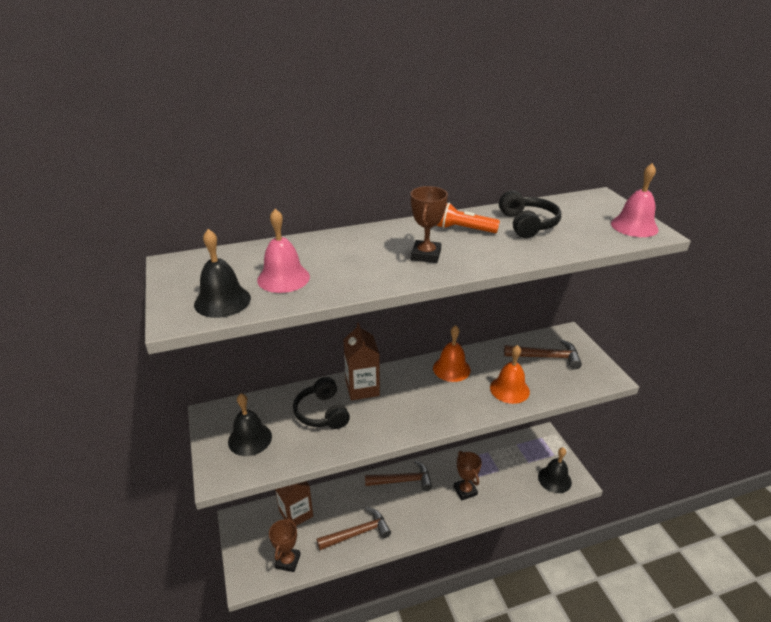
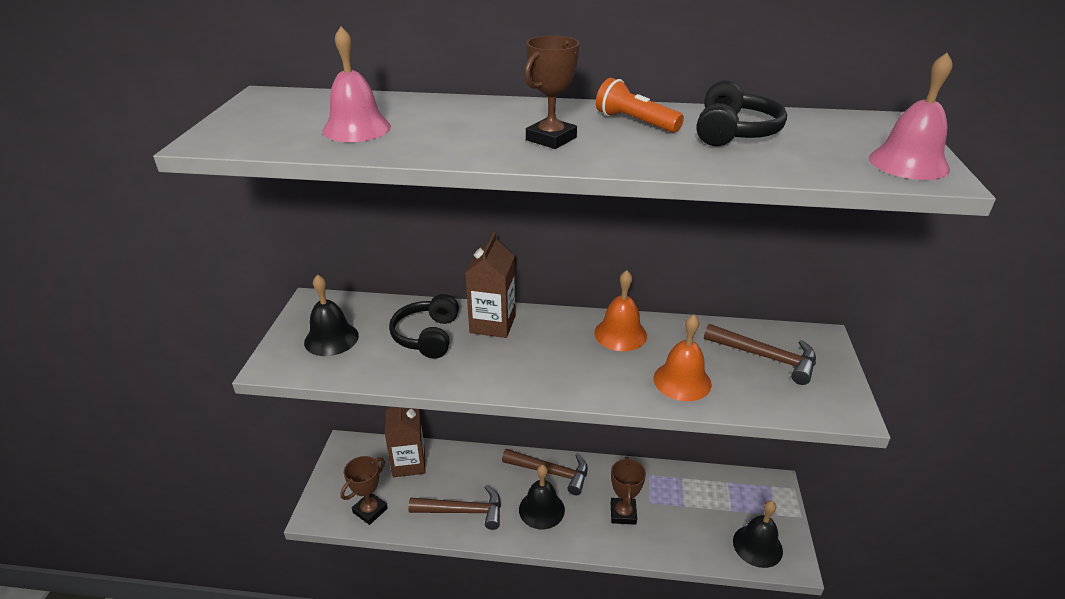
camera: 25 degrees right, 0 degrees up
(222, 301) = (268, 136): black bell -> black bell (541, 509)

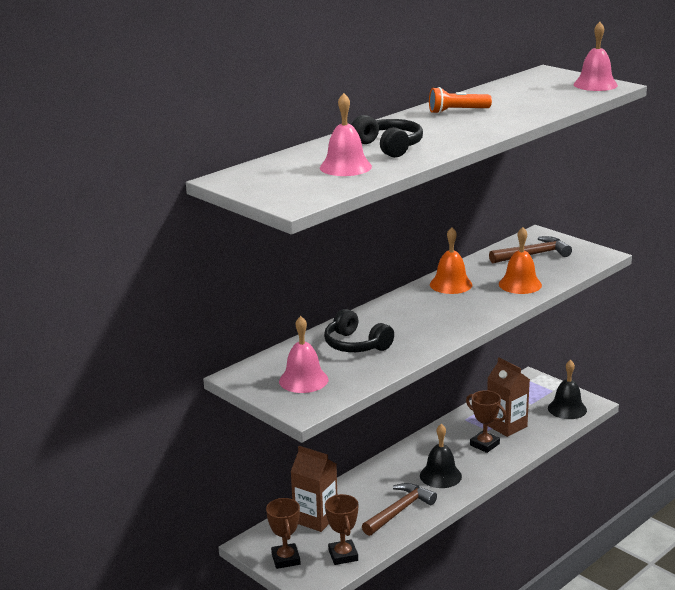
camera: 50 degrees left, 10 degrees down
(331, 339) = (303, 380): black bell -> pink bell
(493, 324) = (377, 319): brown carton -> brown carton (506, 426)
(551, 139) = (447, 132): brown trophy -> brown trophy (285, 559)
(551, 472) = (411, 457): brown hammer -> none
(734, 132) = (507, 99): black headphones -> black headphones (389, 147)

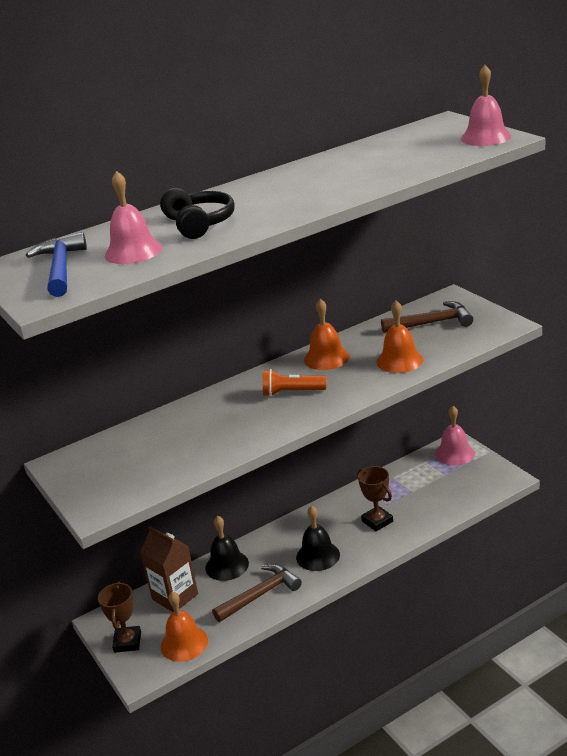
camera: 15 degrees right, 5 degrees up
(287, 180) = (60, 268): none -> blue hammer
(303, 380) = (116, 472): pink bell -> pink bell (454, 453)
(343, 555) = (184, 643): brown trophy -> orange bell
(356, 345) = (191, 431): black headphones -> none
(457, 111) = (307, 175): orange flashlight -> orange flashlight (291, 392)
(506, 426) = (408, 500): brown carton -> none
(567, 409) = (480, 483): black bell -> black bell (227, 565)

